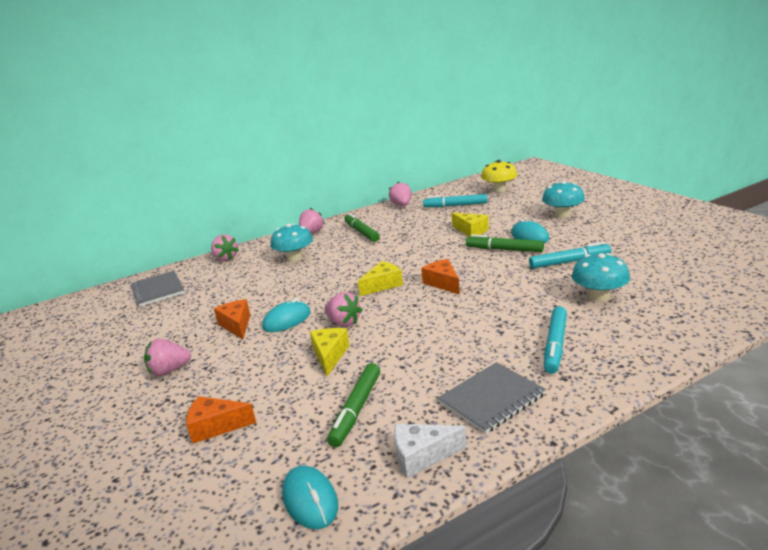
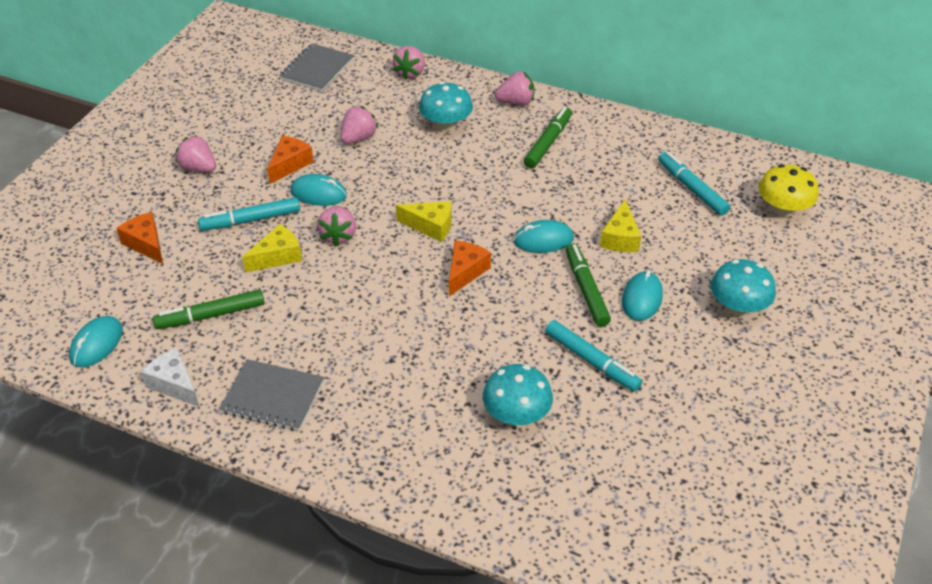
camera: 50 degrees right, 20 degrees up
(402, 205) = (655, 137): pink strawberry -> pink strawberry (358, 138)
(445, 252) = (543, 240): none -> turquoise mouse
(555, 345) = (389, 411): turquoise marker -> turquoise marker (251, 220)

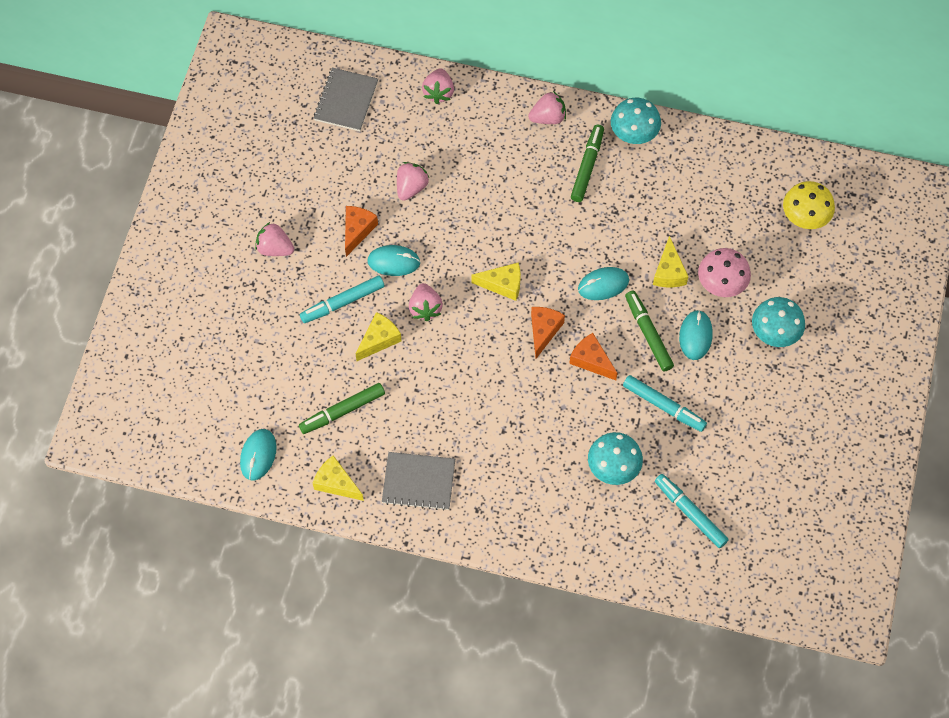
camera: 10 degrees left, 20 degrees up
(146, 244) = (259, 344): orange cheese -> orange cheese (591, 360)
(174, 384) = (336, 483): white cheese -> yellow cheese
(446, 125) = (488, 158): turquoise mushroom -> turquoise mushroom (634, 133)
(680, 255) = (721, 283): none -> pink mushroom
(691, 189) = (723, 204): turquoise marker -> turquoise marker (690, 513)

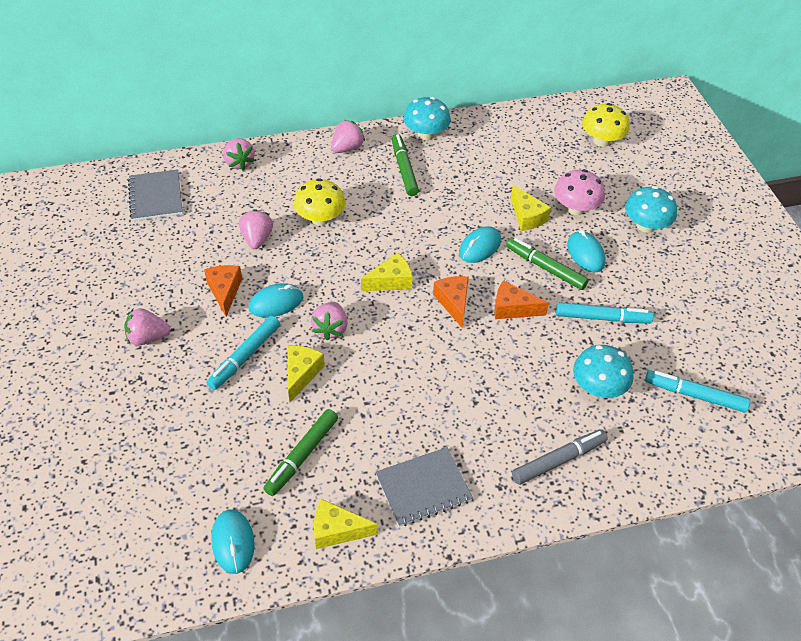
camera: 30 degrees left, 15 degrees down
(425, 308) = (330, 329): pink strawberry -> pink strawberry turned 45 degrees clockwise
(478, 189) = (320, 218): none -> yellow mushroom
(537, 511) = (558, 460): none -> grey marker

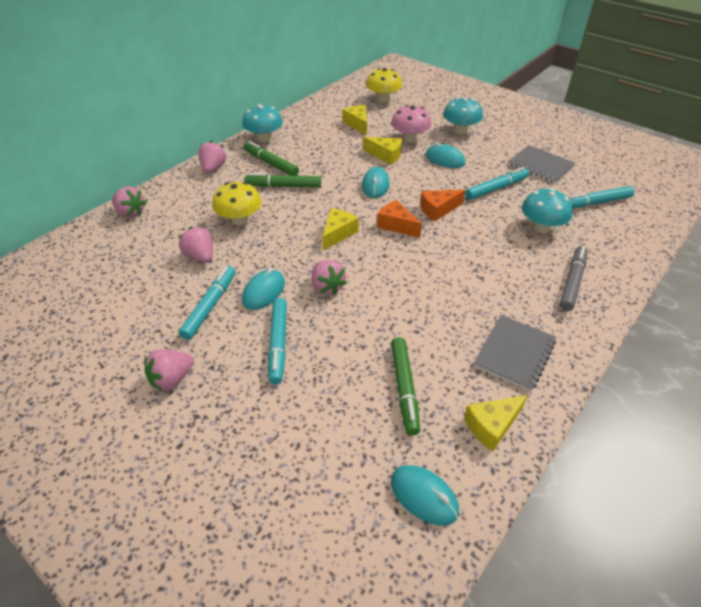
camera: 35 degrees left, 5 degrees down
(156, 197) = (73, 268): grey notebook -> grey notebook (540, 165)
(225, 291) = (210, 306): orange cheese -> turquoise marker
(301, 374) = (338, 330): yellow cheese -> yellow cheese (357, 124)
(545, 268) = (430, 178): green marker -> green marker (283, 186)

